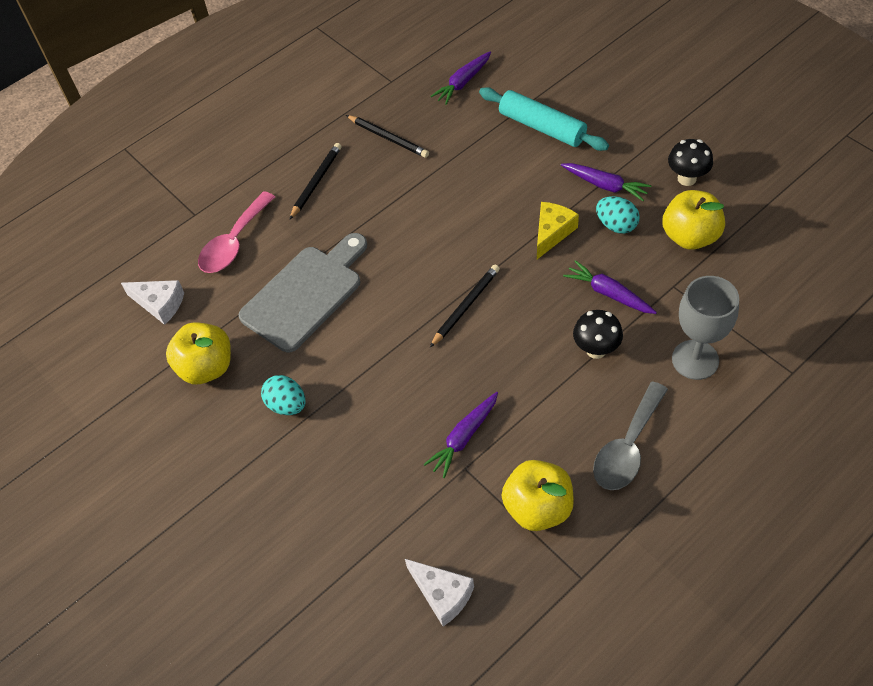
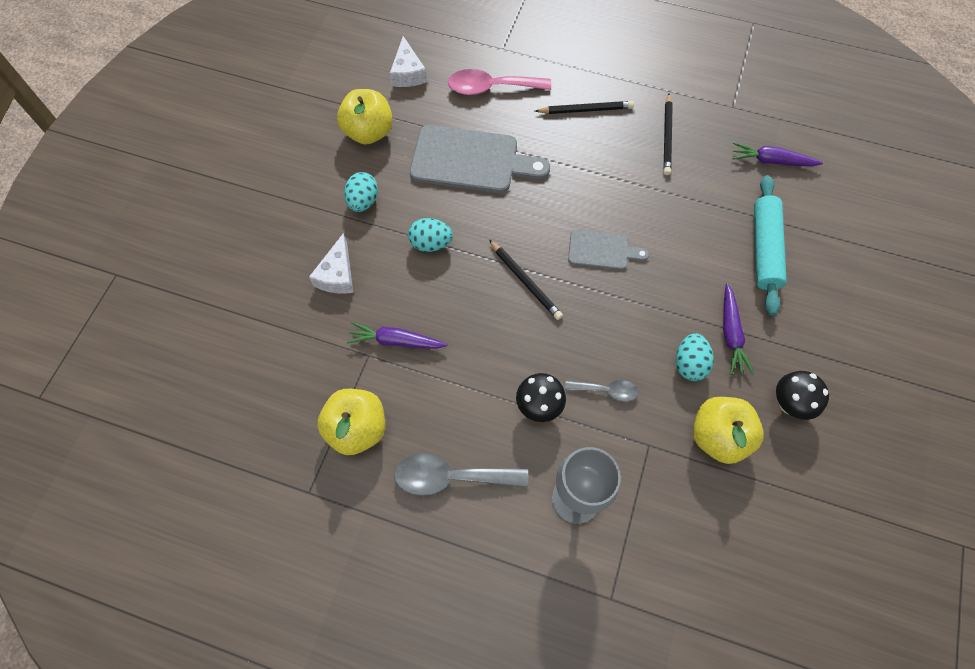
camera: 55 degrees right, 10 degrees up
(376, 365) = (431, 243): none -> turquoise egg
(442, 594) = (250, 392): white cheese -> white cheese (337, 275)
(465, 306) = (525, 281): black pencil -> black pencil turned 45 degrees clockwise
(472, 235) = (602, 250): none -> grey cutting board
(552, 232) = (646, 313): yellow cheese -> none
(608, 293) = (606, 391): purple carrot -> grey spoon

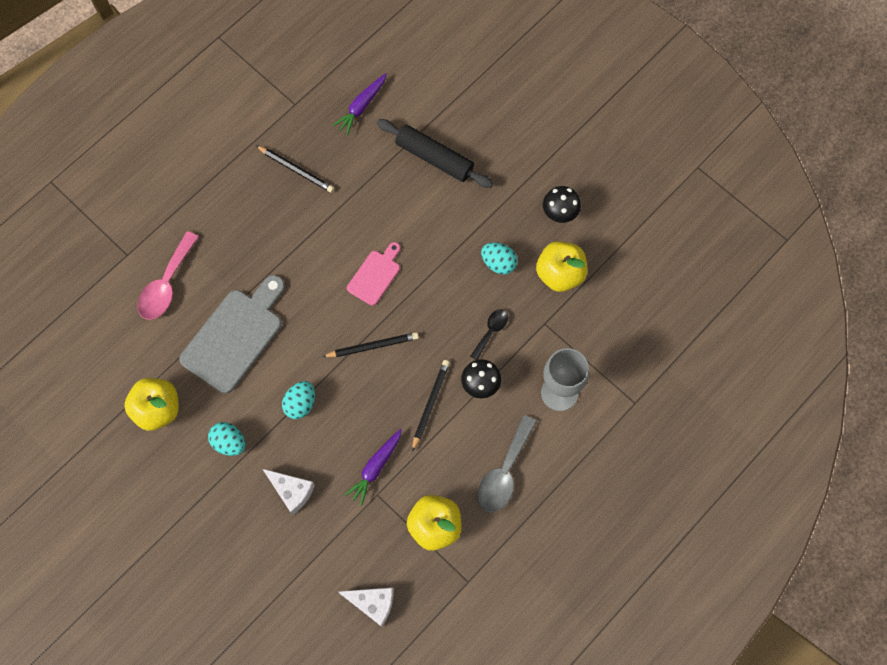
camera: 65 degrees left, 5 degrees up
(408, 73) = (108, 348): white cheese -> white cheese (372, 603)
(585, 110) = (234, 219): black pencil -> black pencil (430, 404)
(602, 250) = (375, 275): grey cutting board -> pink cutting board
(606, 391) = (491, 331): grey spoon -> black spoon
(731, 334) = (490, 222): purple carrot -> none
(764, 249) = (434, 158): turquoise rolling pin -> black rolling pin

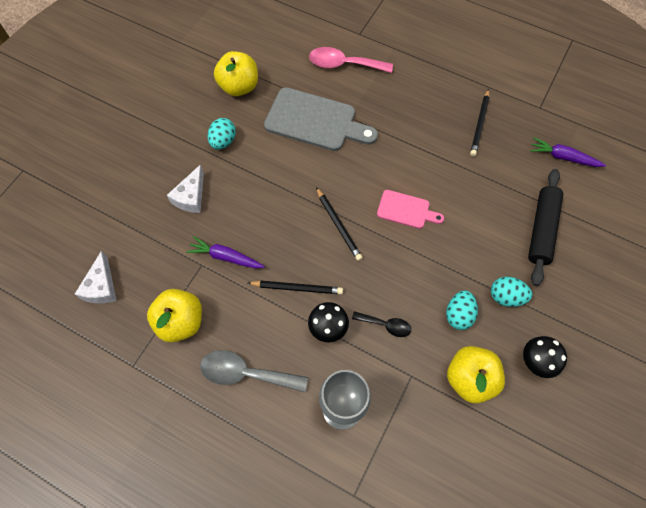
camera: 75 degrees right, 5 degrees down
(300, 404) = (269, 183): turquoise egg -> turquoise egg (506, 297)

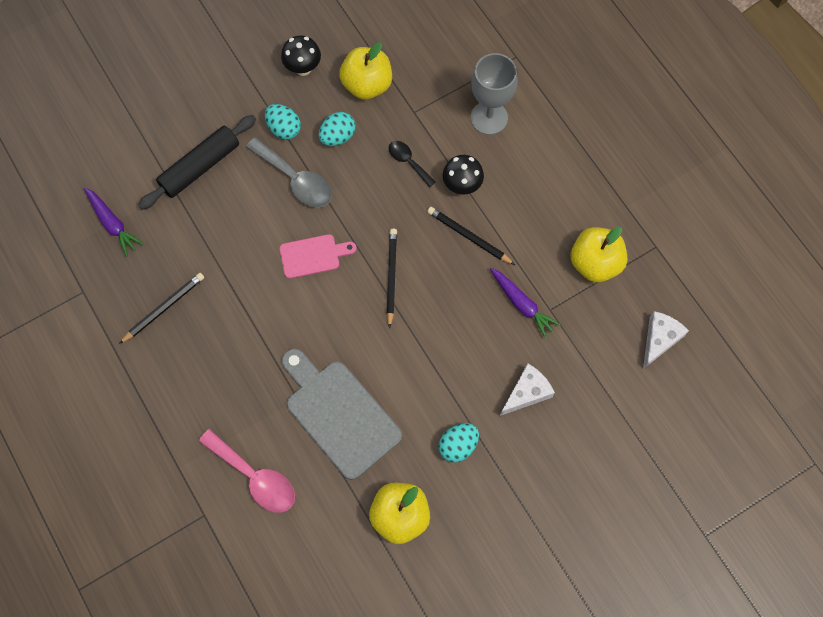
camera: 150 degrees left, 5 degrees up
(246, 373) = (556, 187): grey spoon -> grey spoon (296, 180)
(406, 210) = (313, 256): pink cutting board -> pink cutting board turned 120 degrees clockwise

